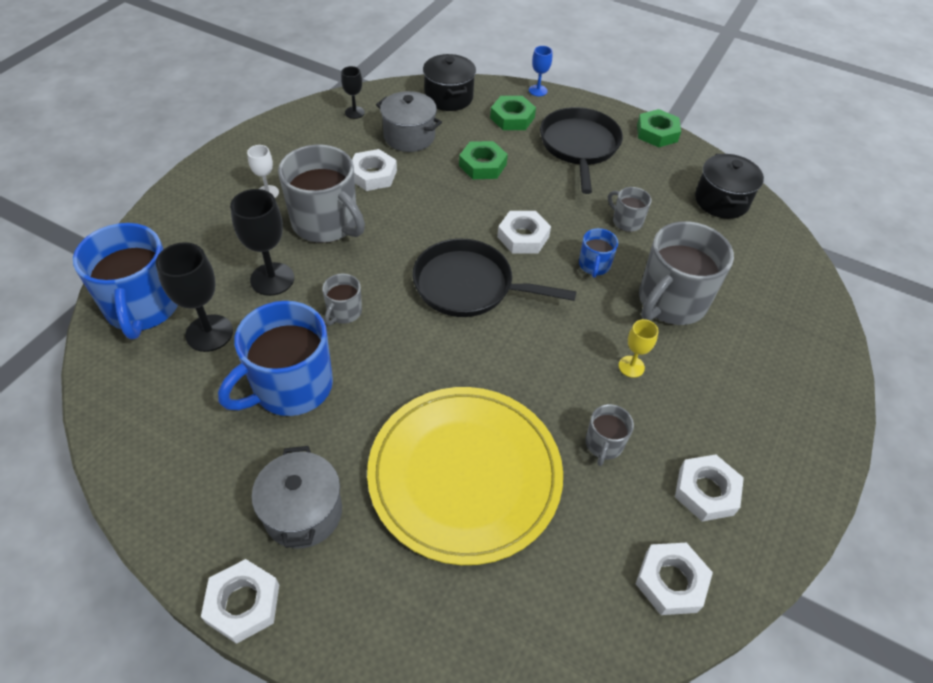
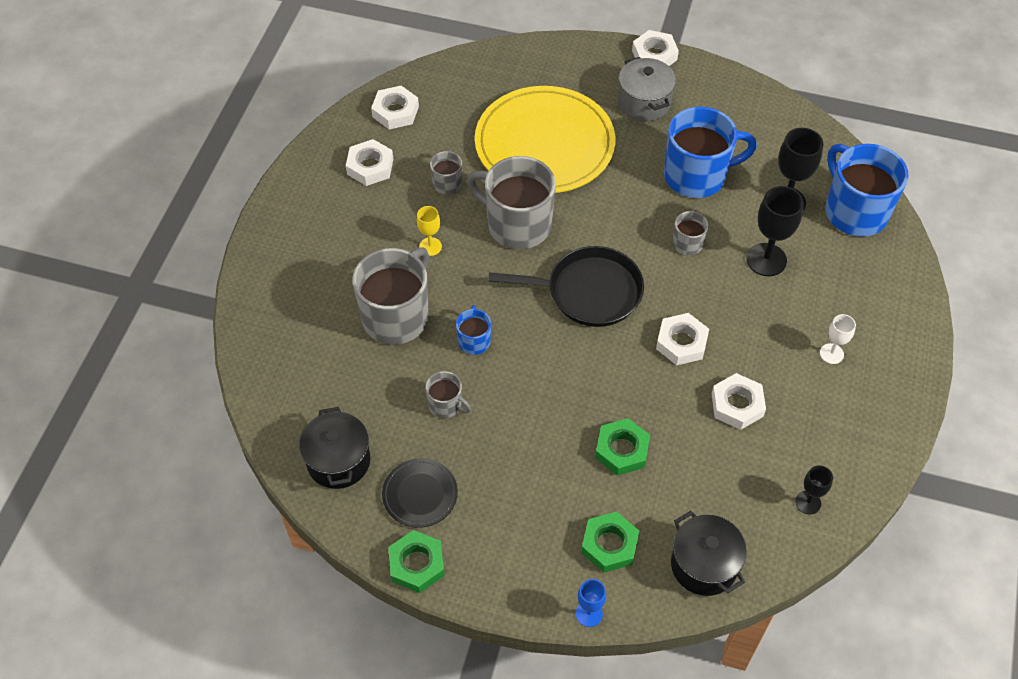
camera: 170 degrees right, 5 degrees up
(291, 387) = (697, 175): blue mug -> blue mug turned 45 degrees clockwise
(326, 223) = (752, 330): grey mug -> grey mug (517, 224)
(409, 136) = (723, 476): grey pot -> none
(523, 237) = (551, 359): white nut -> white nut (681, 343)
(579, 146) = (514, 512): black pan -> none
(653, 169) = (420, 494): none -> black plate

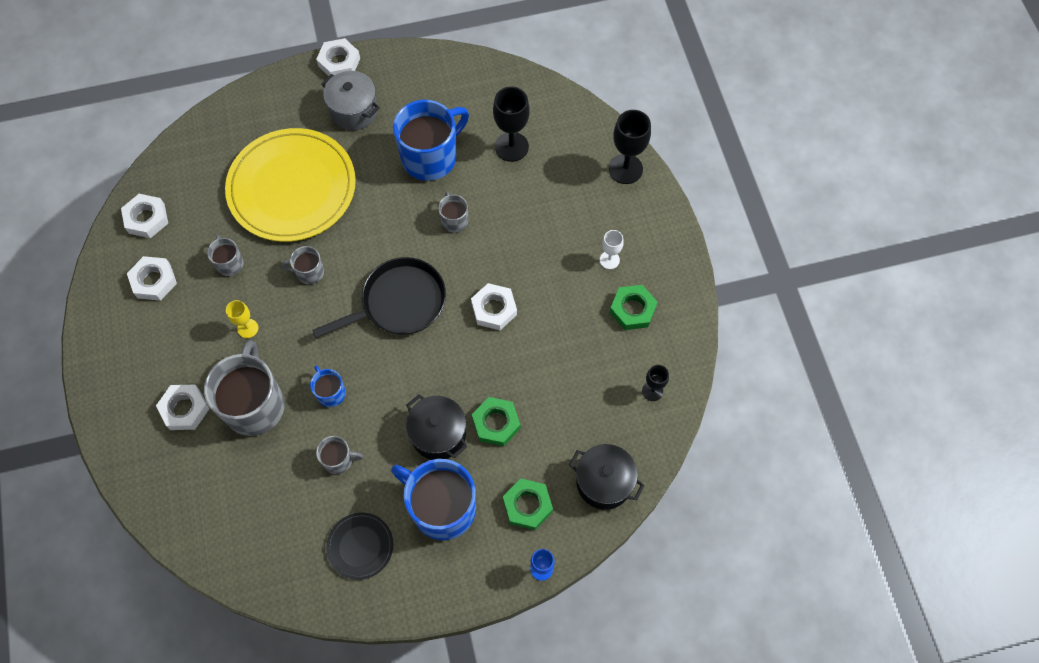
camera: 30 degrees left, 10 degrees up
(338, 461) = (278, 555): black pot -> black pot (438, 434)
(417, 564) = (390, 605): green nut -> green nut (632, 310)
(517, 224) = (309, 272): grey mug -> grey mug, size x0.48
(737, 405) = (562, 339): white nut -> white nut (184, 409)
(766, 260) = (522, 204): black goblet -> black goblet (625, 169)
(854, 211) = (567, 129): blue mug -> blue mug (442, 507)

